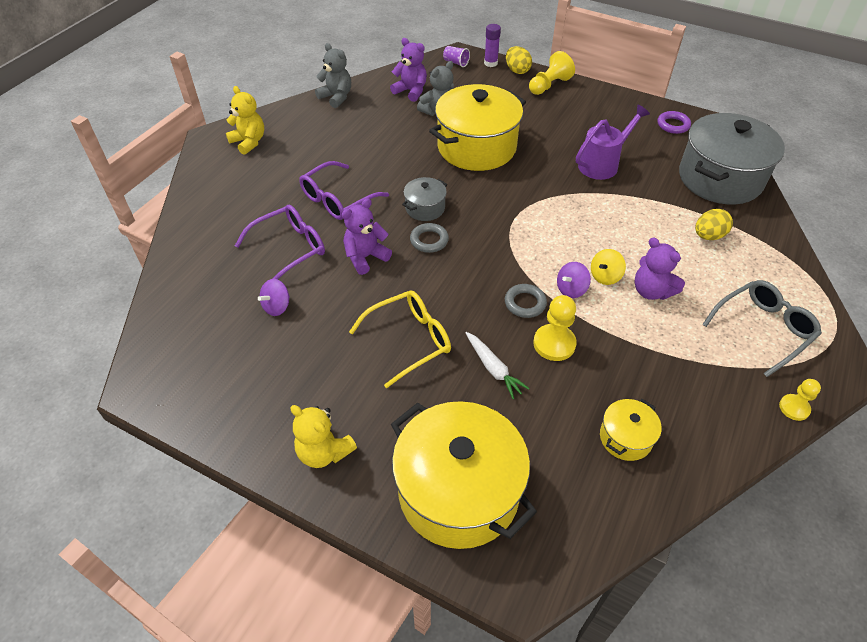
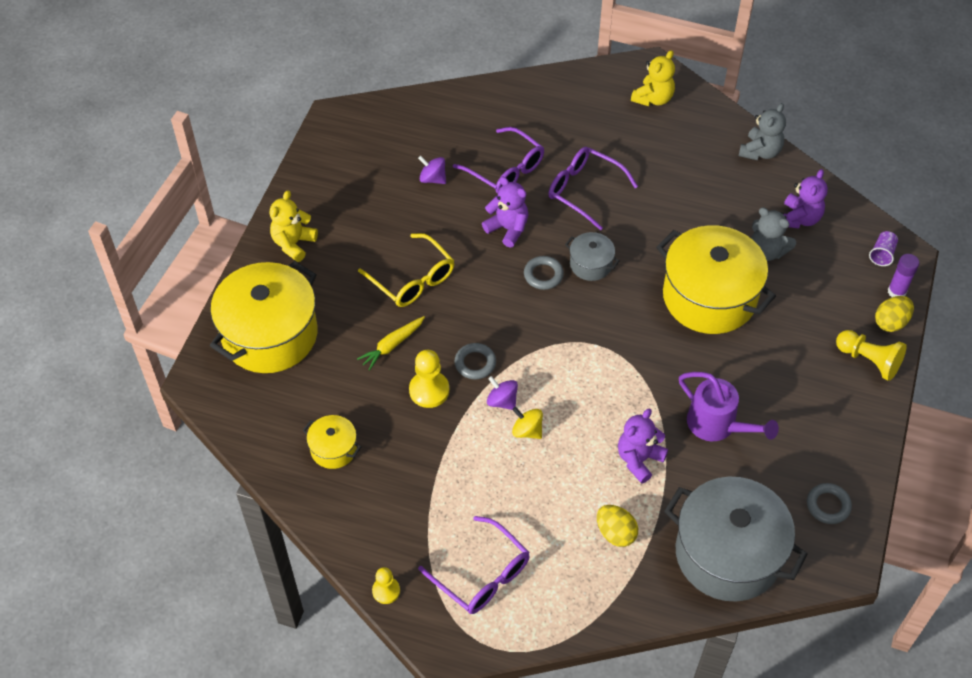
camera: 80 degrees right, 5 degrees up
(493, 368) = (392, 345): white carrot -> yellow carrot
(651, 291) = (515, 473): purple teddy bear -> purple teddy bear (639, 459)
(673, 125) = (828, 505): purple ring -> grey ring
(763, 329) = (482, 575): grey glasses -> purple glasses

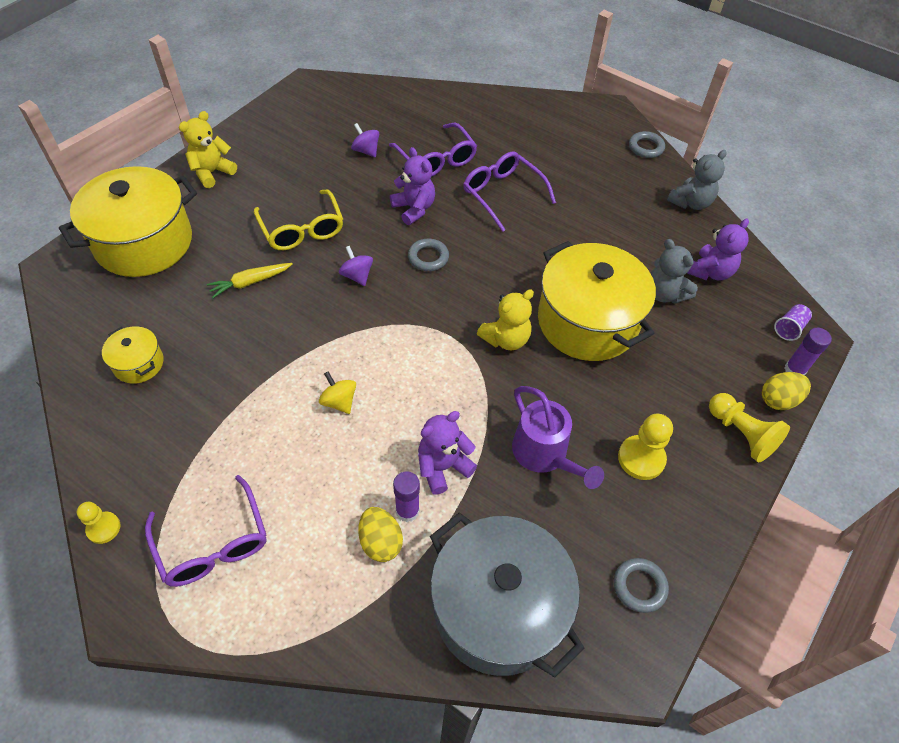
camera: 15 degrees right, 0 degrees up
(429, 390) = (262, 334): yellow pawn -> yellow pawn (641, 458)
(475, 363) = (321, 321): grey ring -> grey ring (646, 147)
(502, 401) = (328, 364): purple spinning top -> purple spinning top (357, 276)
(591, 264) = (479, 260): grey pot -> none
(626, 503) = (407, 511): none -> purple glue stick
(653, 98) = (602, 134): yellow teddy bear -> yellow teddy bear (506, 339)

